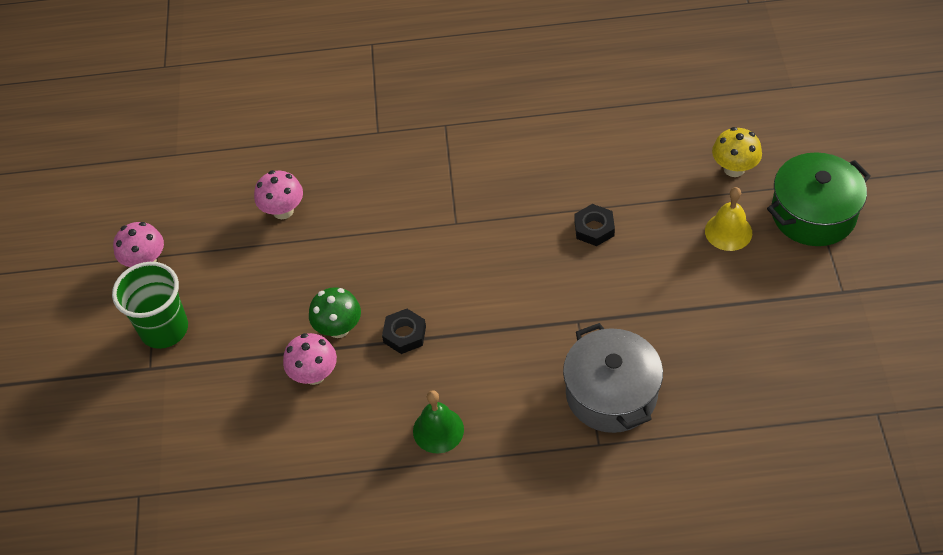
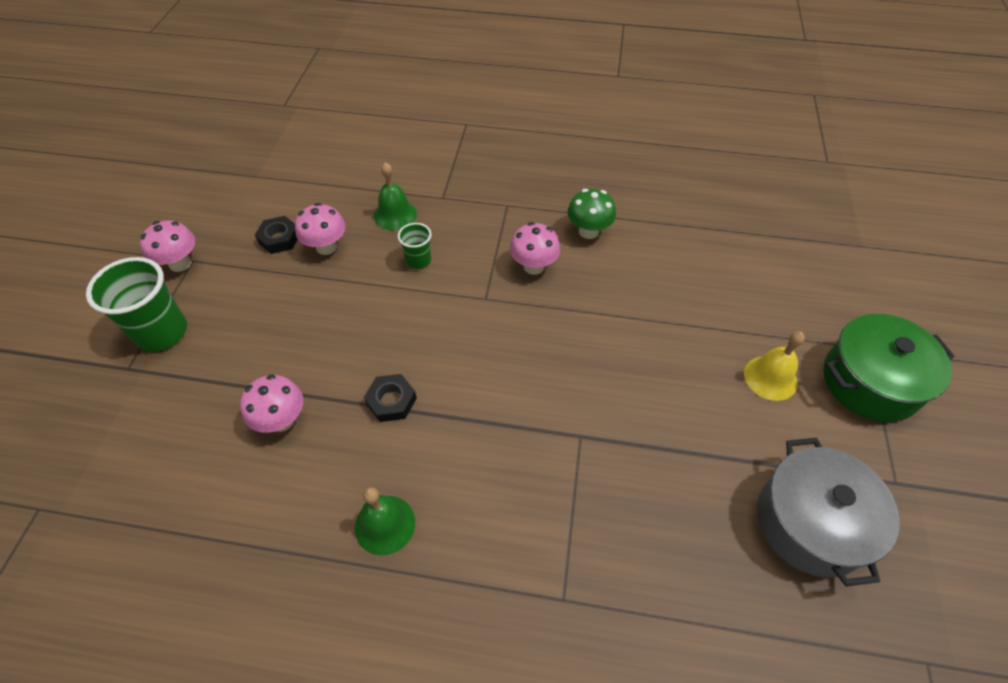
camera: 10 degrees right, 0 degrees up
(337, 161) = (395, 214): none -> green bell
(338, 328) = (328, 376): green mushroom -> green mushroom (588, 231)
(379, 202) = (418, 260): none -> green cup
(491, 181) = (534, 266): none -> pink mushroom
(594, 228) = (624, 338): black nut -> black nut (279, 238)
(611, 393) = (595, 536): grey pot -> grey pot (810, 522)
(734, 168) = (787, 312): yellow mushroom -> none

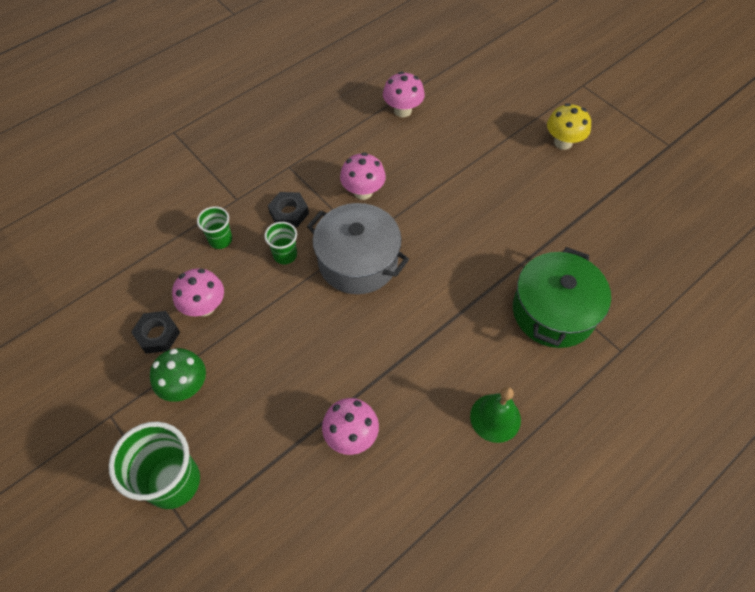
camera: 50 degrees left, 5 degrees up
(180, 263) = (103, 427): pink mushroom -> pink mushroom (402, 110)
(391, 401) = (399, 353): black nut -> black nut (289, 213)
(395, 214) = (220, 240): green bell -> green cup
(588, 231) = (364, 140): green mushroom -> green mushroom (185, 386)
(770, 378) = (563, 142): yellow bell -> yellow mushroom
(810, 522) = (663, 200): grey pot -> grey pot (358, 261)
(870, 382) = (604, 103): green pot -> green pot (553, 311)

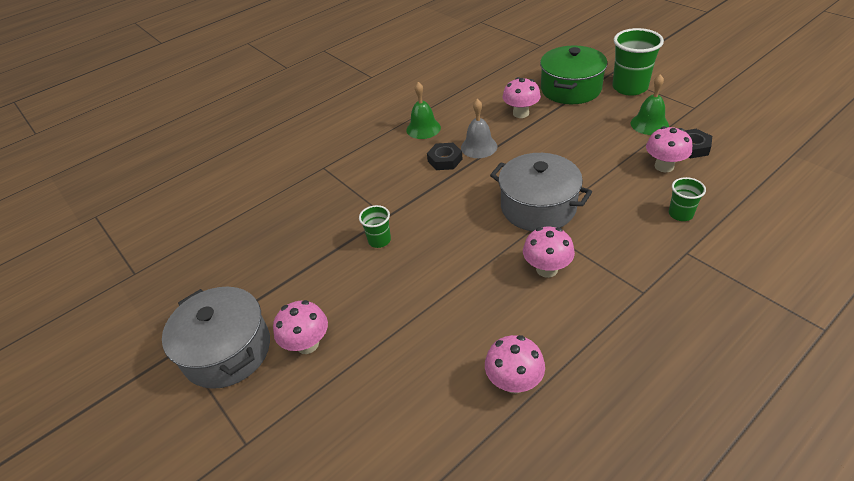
camera: 175 degrees left, 15 degrees down
(185, 386) = (649, 124): green mushroom -> green bell
(285, 255) = (609, 207): green cup -> green cup (379, 240)
(289, 213) = (621, 243): black nut -> black nut (445, 160)
(416, 367) = (479, 147): none -> grey bell
(553, 311) = (367, 185): green pot -> green pot (570, 89)
(563, 142) = (307, 344): yellow mushroom -> pink mushroom
(628, 141) = (227, 351): none -> grey pot

